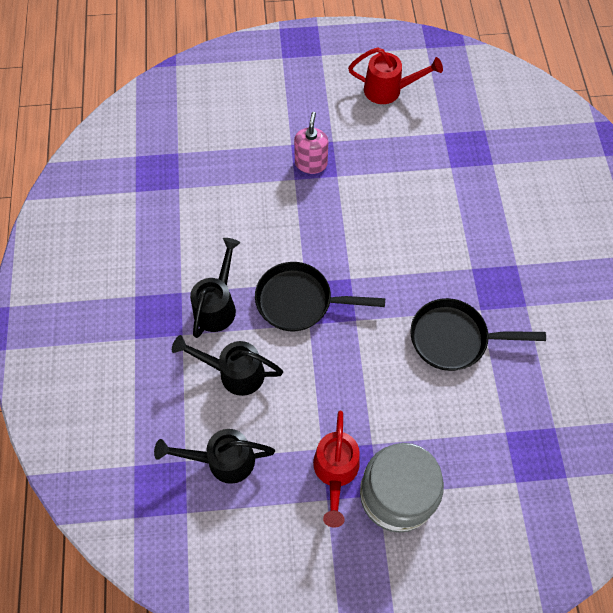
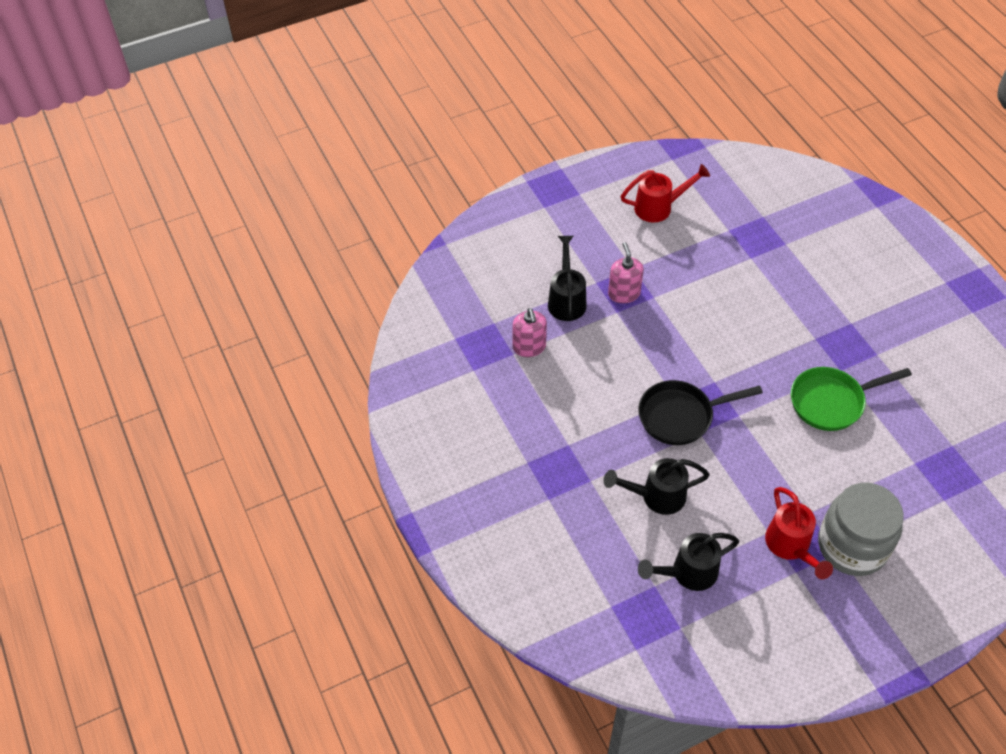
camera: 20 degrees left, 10 degrees down
(196, 186) = (529, 347): none -> pink soap dispenser
(217, 305) = (608, 444): black watering can -> black watering can (566, 300)
(454, 338) = (831, 402): black pan -> green pan

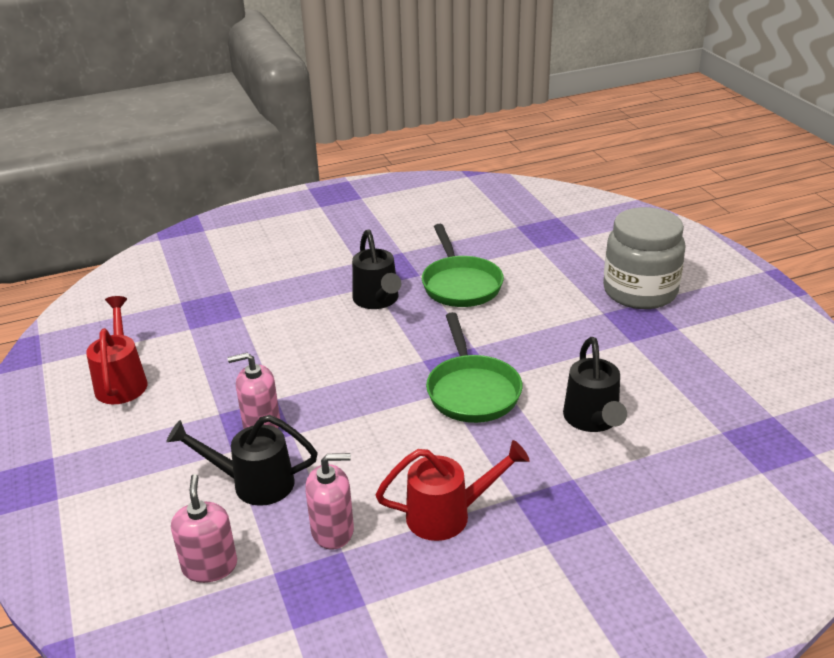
camera: 85 degrees left, 20 degrees down
(496, 291) = (210, 566): none -> pink soap dispenser
(680, 416) = (472, 391): black pan -> green pan
(688, 573) = (697, 404): black watering can -> black watering can (377, 300)
(790, 546) = (647, 328): red watering can -> red watering can (448, 515)

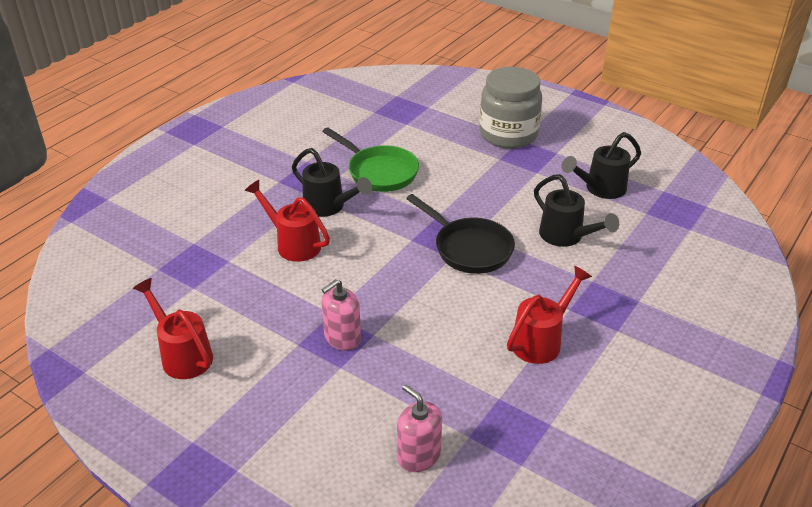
camera: 35 degrees left, 5 degrees up
(253, 483) = (385, 383): black watering can -> black watering can (600, 189)
(310, 322) = (293, 244): none -> red watering can
(333, 531) = (478, 388): pink soap dispenser -> none
(472, 391) = (469, 248): green pan -> black pan

